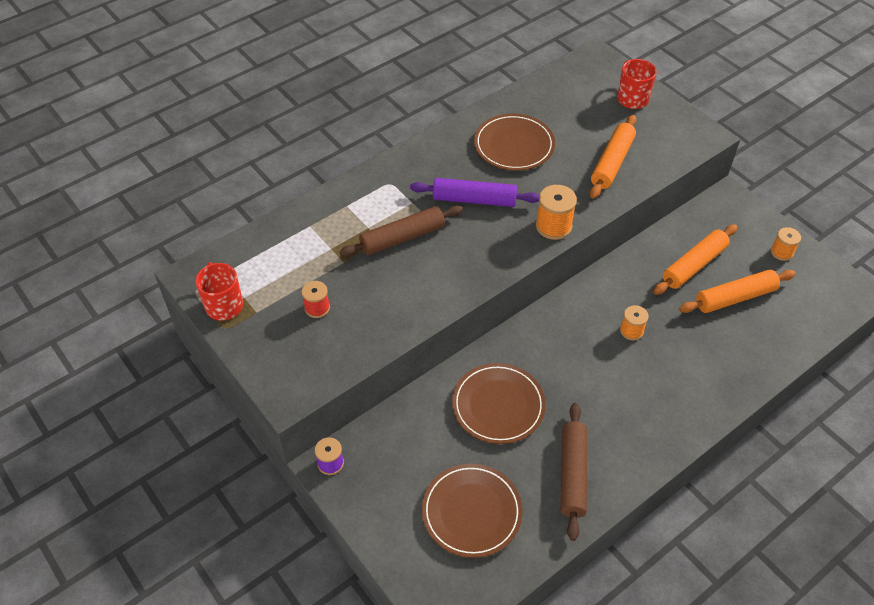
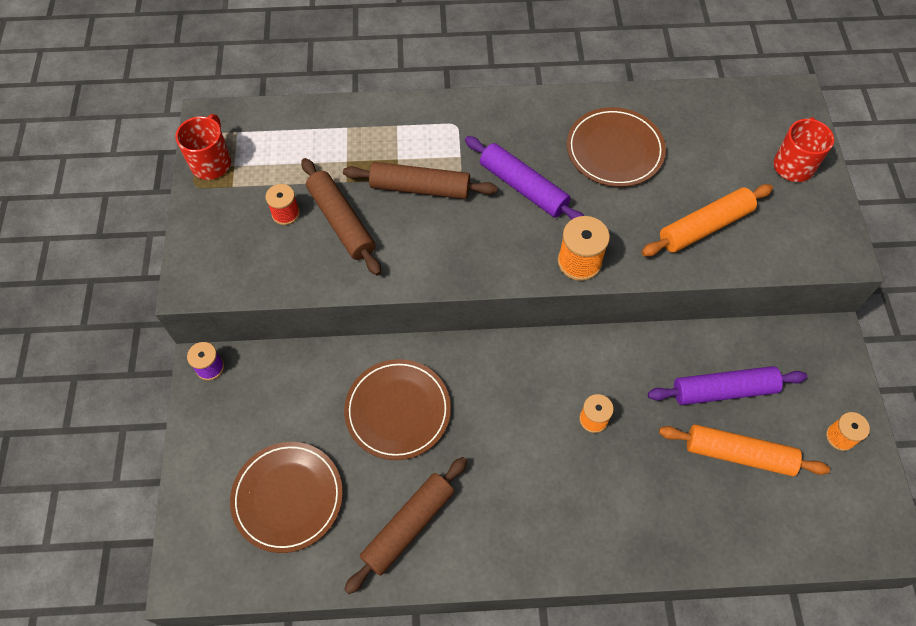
camera: 35 degrees right, 10 degrees up
(365, 290) = (341, 222): none -> brown rolling pin
(694, 265) = (723, 390): orange rolling pin -> purple rolling pin

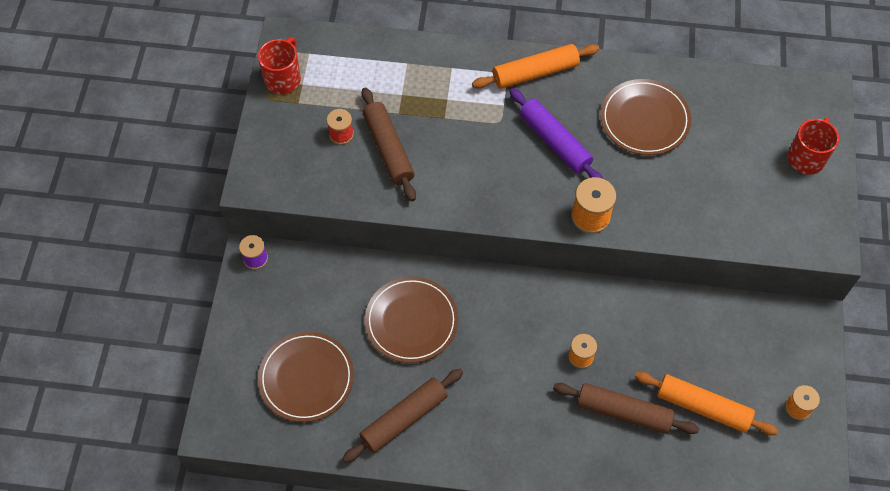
camera: 10 degrees right, 0 degrees up
(420, 188) = (462, 129): brown rolling pin -> brown rolling pin (623, 412)
(705, 226) = (710, 202): orange rolling pin -> orange rolling pin (535, 72)
(723, 390) = (702, 350): purple rolling pin -> none

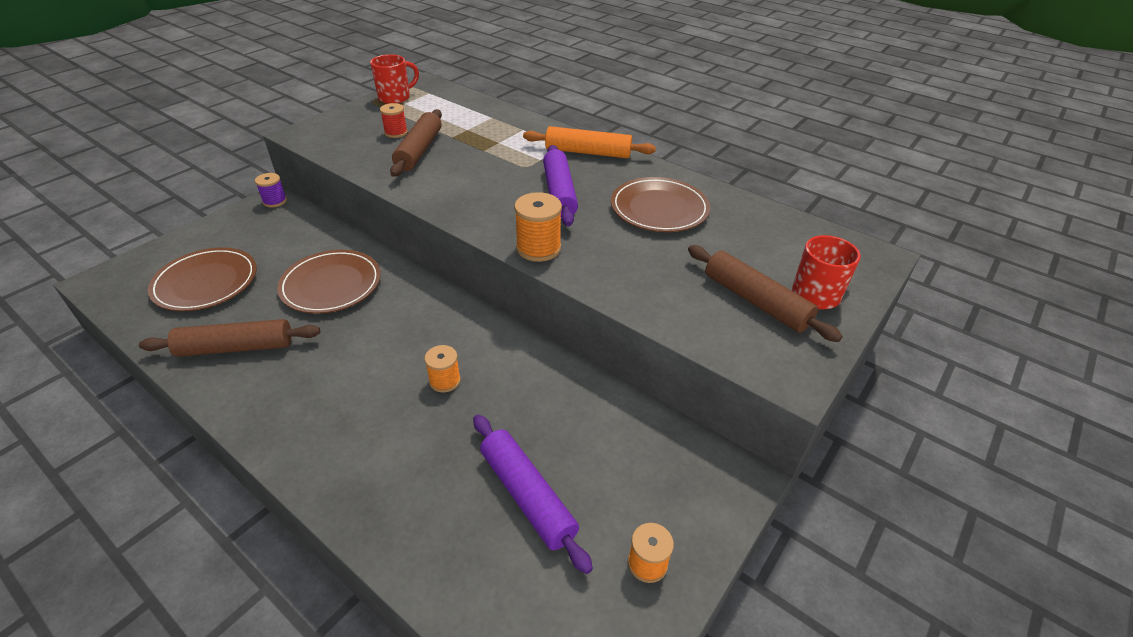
camera: 30 degrees right, 20 degrees down
(623, 412) = (435, 451): brown rolling pin -> brown rolling pin (755, 301)
(702, 407) = (527, 495): orange rolling pin -> purple rolling pin

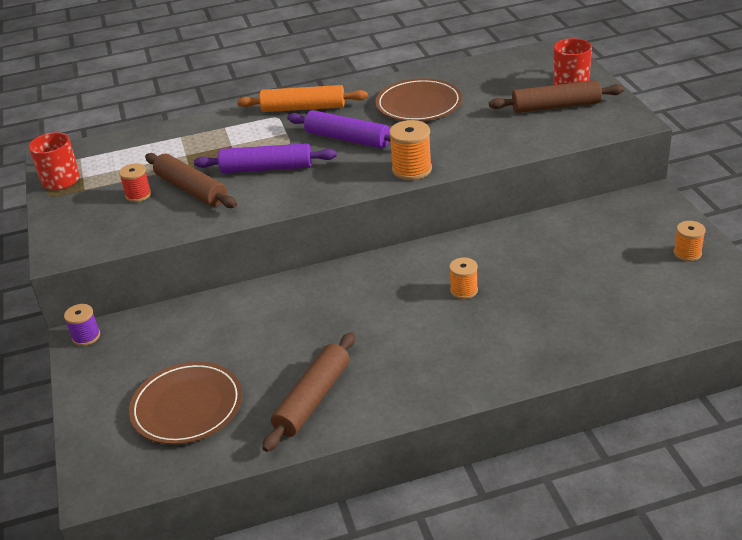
camera: 50 degrees left, 5 degrees down
(331, 285) = (278, 325): brown plate -> none
(527, 495) = (603, 283): purple rolling pin -> purple rolling pin (266, 168)
(588, 152) = (303, 108): orange rolling pin -> orange rolling pin turned 45 degrees clockwise

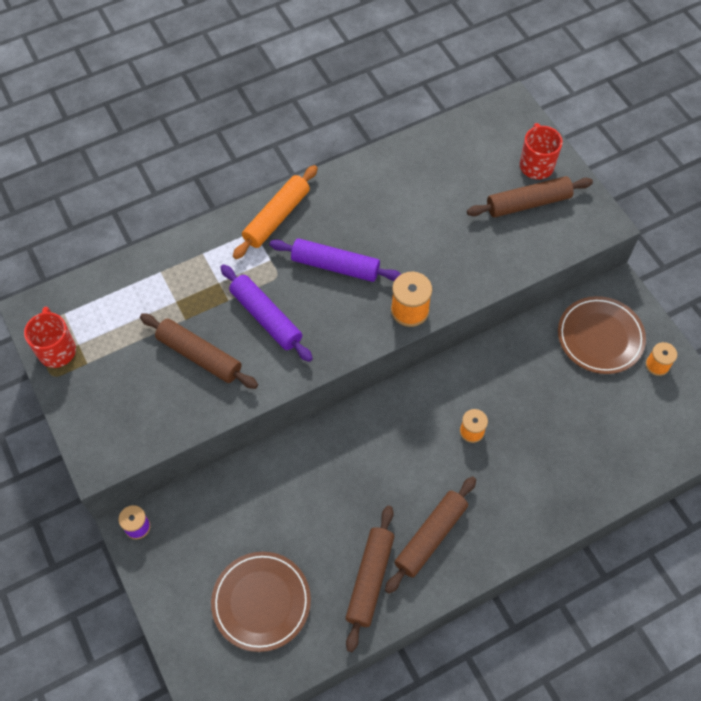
camera: 15 degrees left, 25 degrees up
(138, 195) = (147, 368): red spool -> none
(266, 168) = (266, 317): purple rolling pin -> purple rolling pin turned 60 degrees clockwise
(303, 108) = (276, 217): orange rolling pin -> orange rolling pin turned 45 degrees counterclockwise
(393, 369) = (430, 536): none -> brown rolling pin
(419, 104) = (393, 205): brown plate -> brown plate (600, 337)

